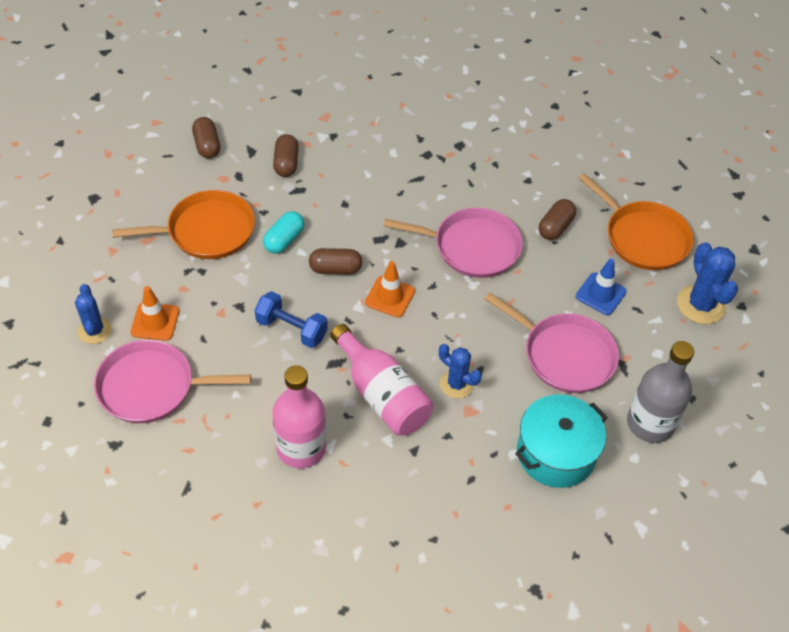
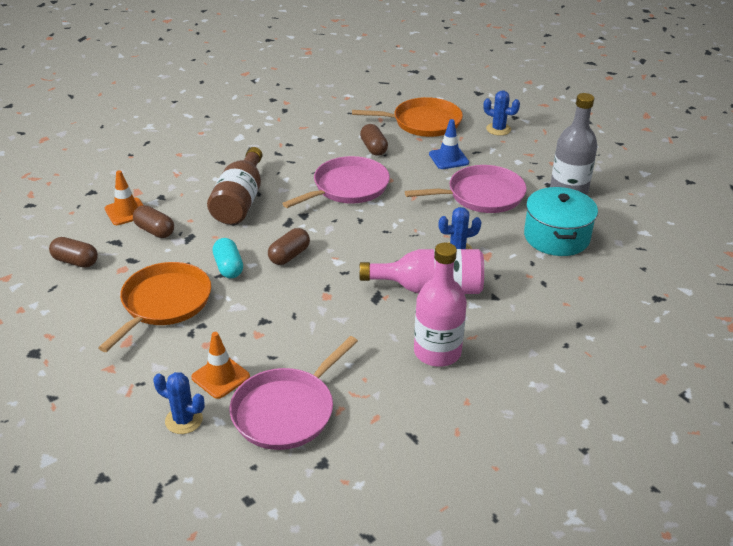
camera: 50 degrees left, 15 degrees down
(291, 329) = (319, 304): blue dumbbell -> none
(377, 188) = (240, 201): none -> brown bottle
(390, 297) = (346, 243): orange traffic cone -> orange traffic cone (126, 212)
(701, 305) = (498, 129): blue cactus -> blue cactus, size x0.66

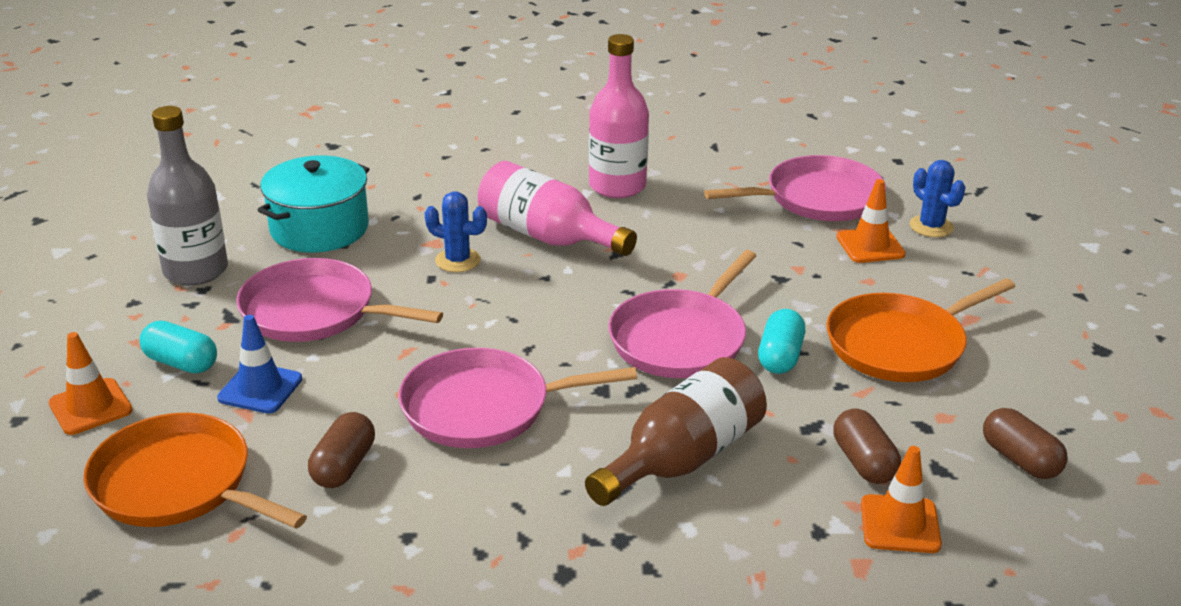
camera: 145 degrees left, 5 degrees down
(289, 256) = (681, 339): brown capsule -> pink pan
(496, 154) = (181, 363): none -> turquoise capsule
(498, 129) = (90, 407): blue cactus -> orange traffic cone

